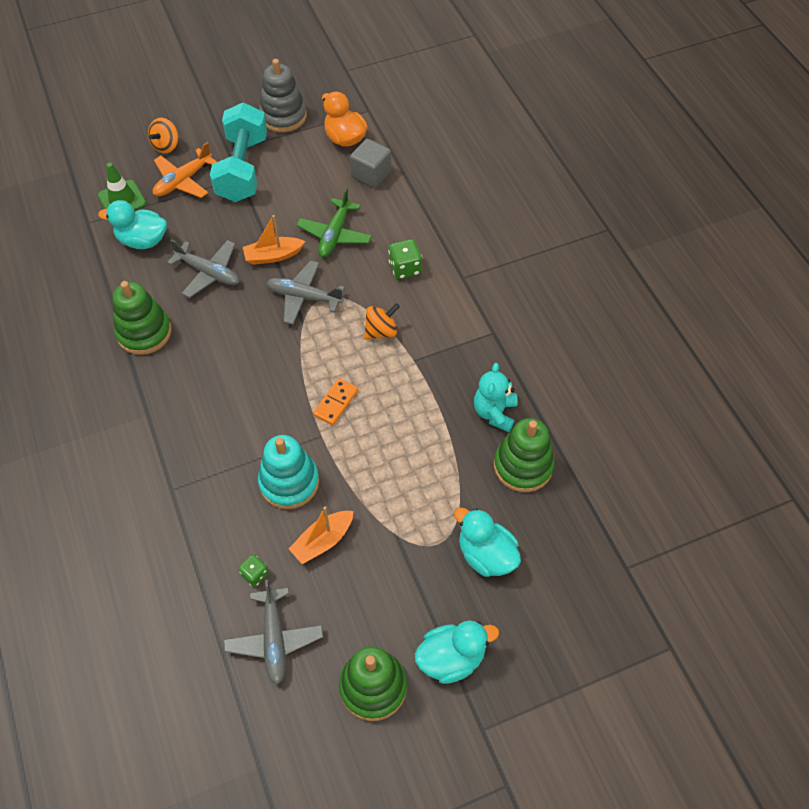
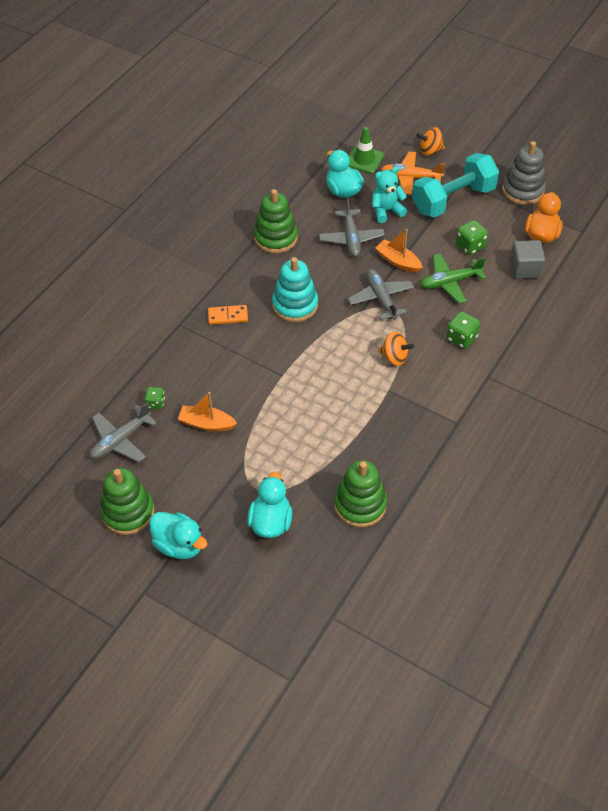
camera: 55 degrees right, 5 degrees down
(289, 482) = (233, 380): turquoise stacking toy -> turquoise stacking toy (295, 305)
(308, 193) = (470, 246): none -> green dice
(336, 403) = (314, 367): orange domino -> orange domino (228, 316)
(494, 412) = (389, 462): turquoise teddy bear -> turquoise teddy bear (386, 211)

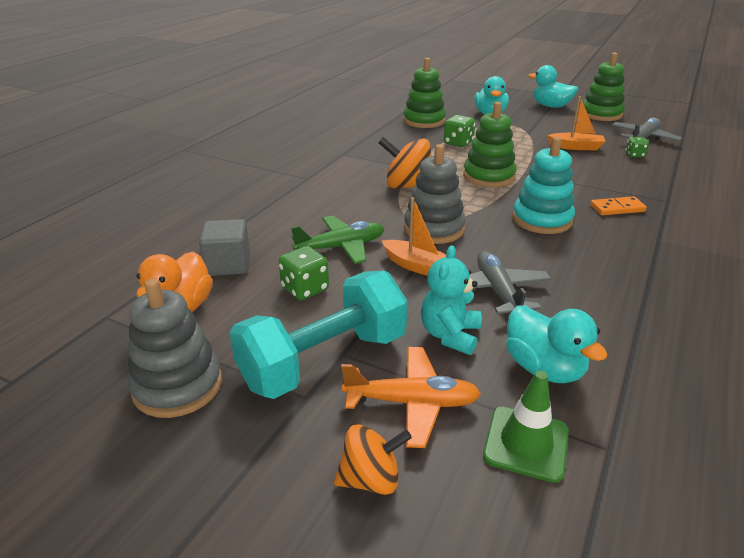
camera: 175 degrees right, 20 degrees down
(276, 238) = (618, 287): green stacking toy -> green stacking toy (488, 176)
(381, 298) = (434, 229): grey plane -> grey stacking toy
(386, 211) = (450, 335): turquoise teddy bear -> turquoise teddy bear turned 135 degrees clockwise
(394, 357) = (408, 186): orange spinning top -> orange spinning top, size x1.55
(461, 338) = (332, 201): green dice -> green dice (458, 143)

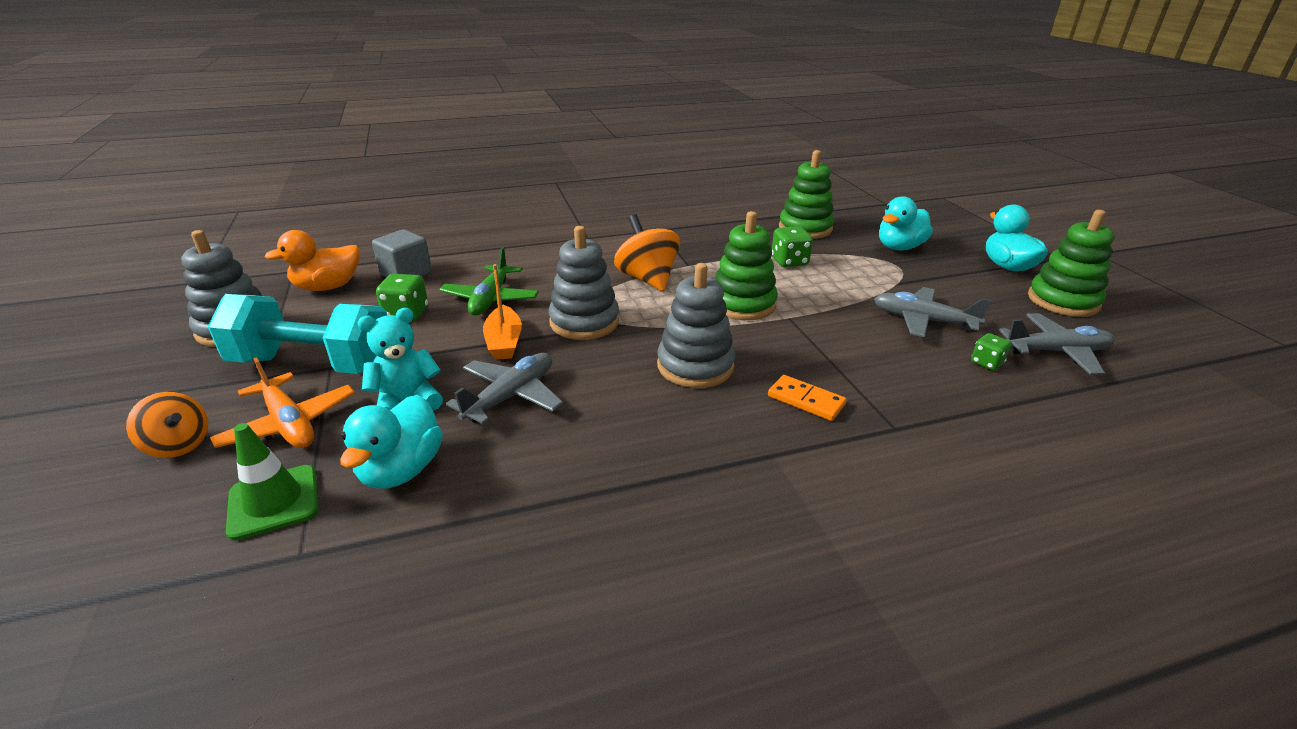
camera: 45 degrees right, 0 degrees up
(341, 247) = (491, 299): green plane -> green plane turned 75 degrees clockwise
(542, 220) = (695, 366): turquoise stacking toy -> grey stacking toy
(576, 147) = (922, 320): orange boat -> grey plane

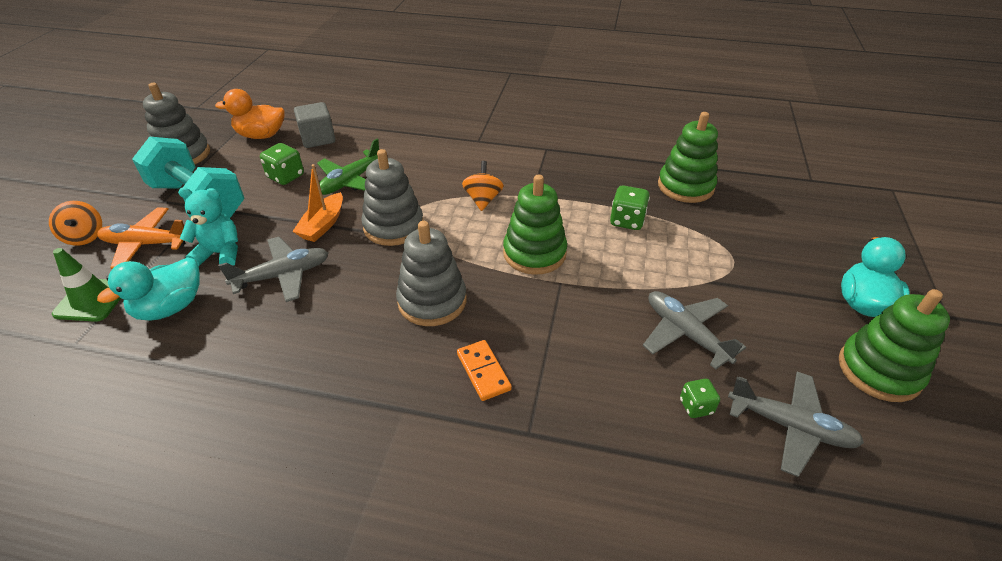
camera: 30 degrees right, 10 degrees up
(289, 424) = (147, 244): orange plane -> orange plane turned 105 degrees clockwise
(647, 279) = (483, 199): orange spinning top -> orange spinning top, size x0.65
(899, 247) = (761, 239): turquoise duck -> none

